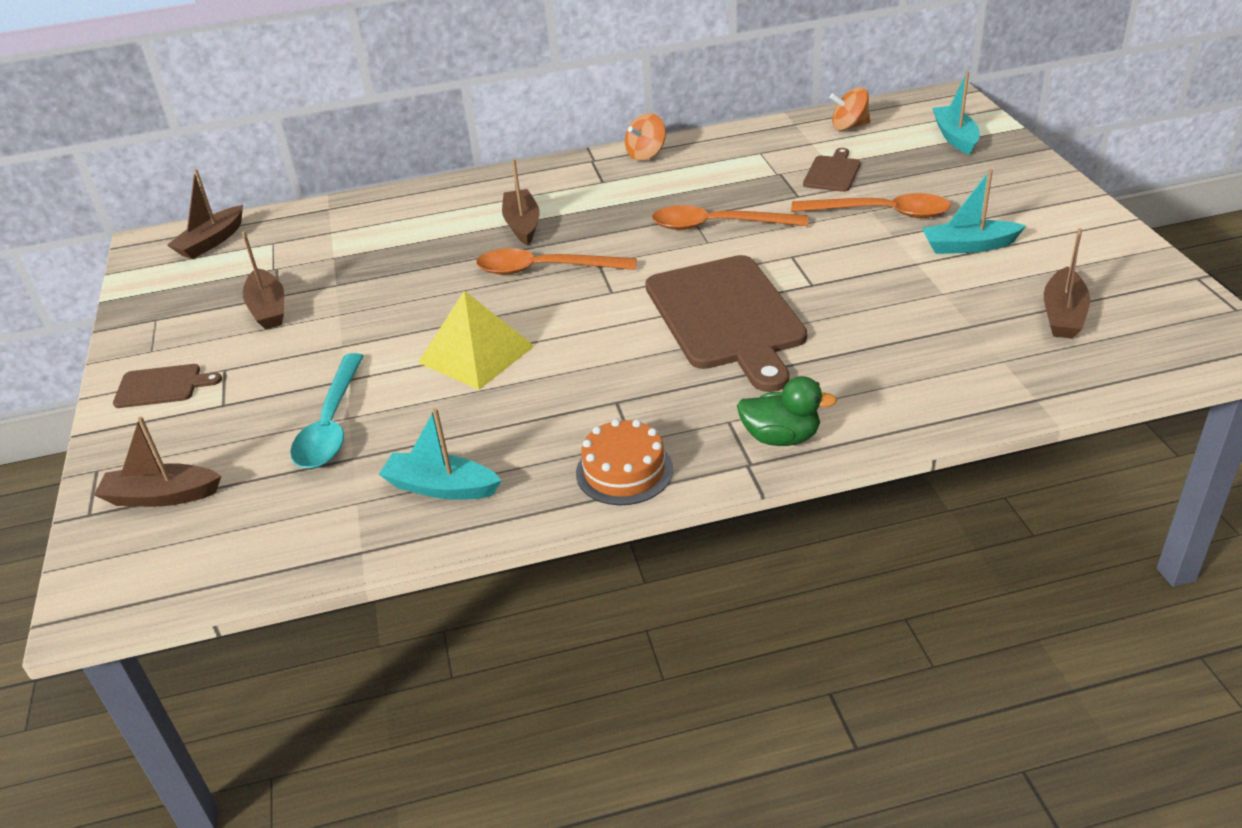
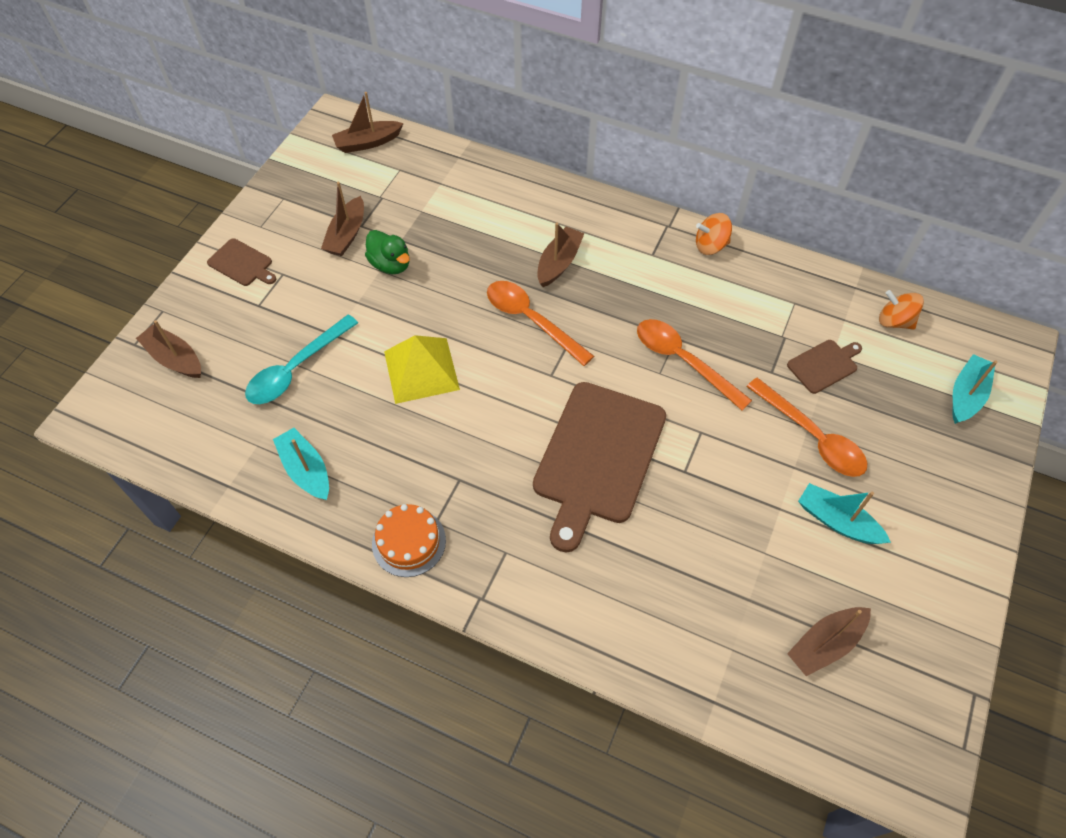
camera: 35 degrees right, 20 degrees up
(781, 437) = (521, 593): green duck -> green duck (390, 264)

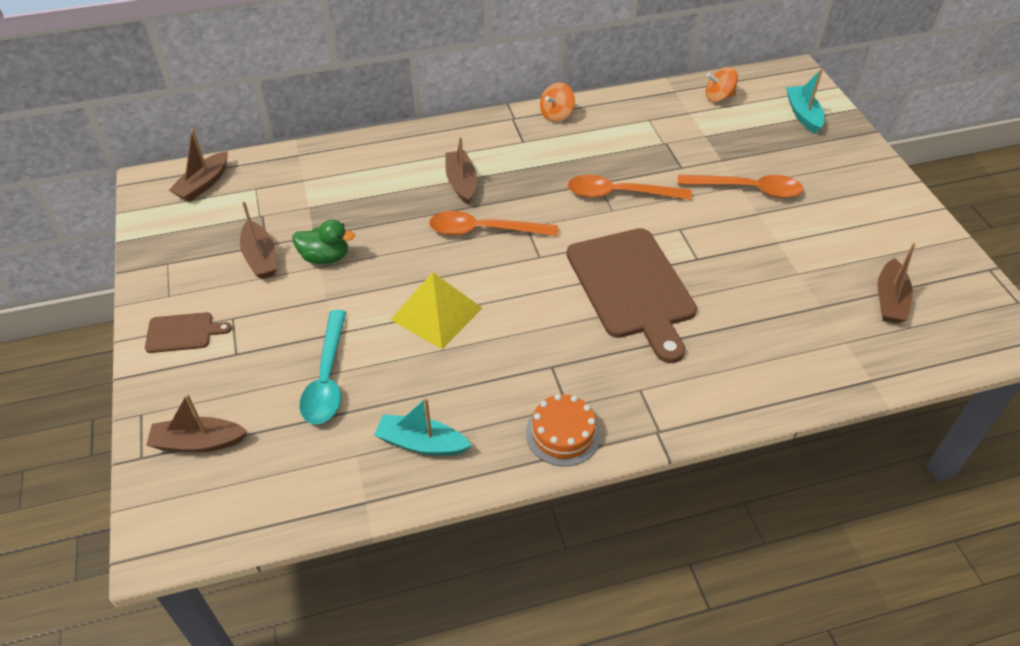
camera: 40 degrees left, 10 degrees down
(824, 365) = (707, 145): brown cutting board -> none
(837, 521) = (816, 227): turquoise boat -> none

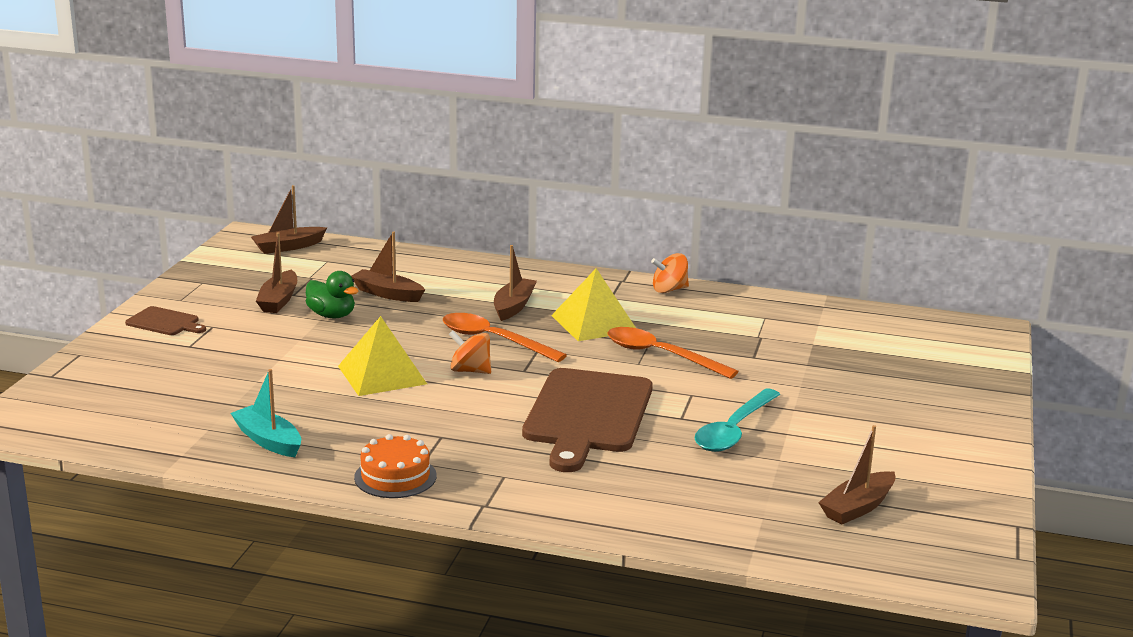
camera: 30 degrees right, 25 degrees down
(198, 442) = (101, 382): brown boat -> brown boat (387, 294)
(327, 378) = (242, 381): turquoise spoon -> turquoise spoon (734, 430)
(538, 177) = (594, 323): none -> yellow pyramid
(719, 97) = (868, 323): orange spinning top -> orange spinning top (470, 370)
(748, 189) = (806, 391): orange spoon -> none
(803, 115) = (952, 359): turquoise boat -> none

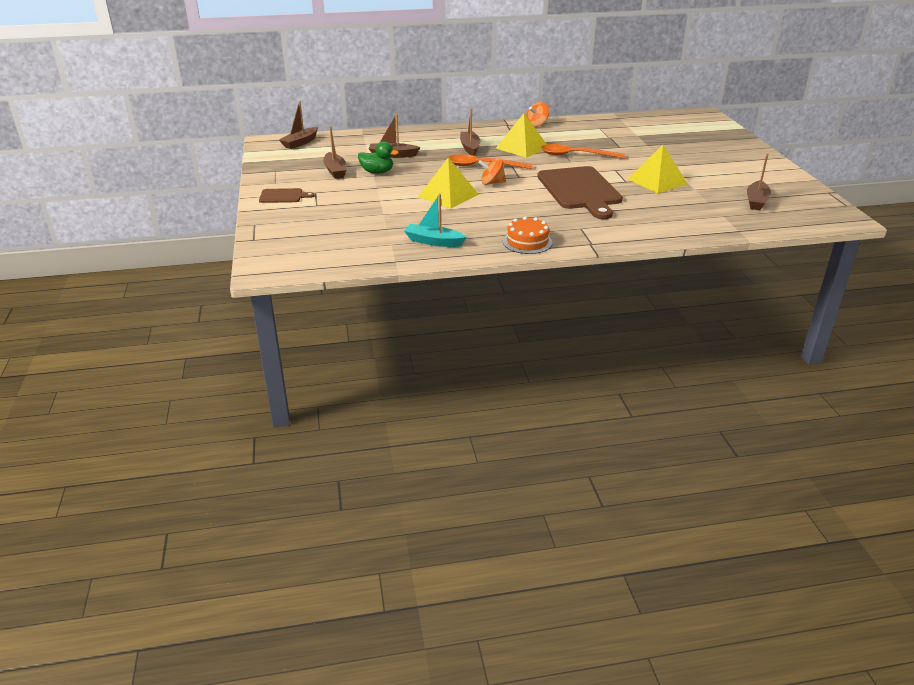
camera: 25 degrees left, 10 degrees up
(734, 430) = (657, 181): turquoise spoon -> yellow pyramid

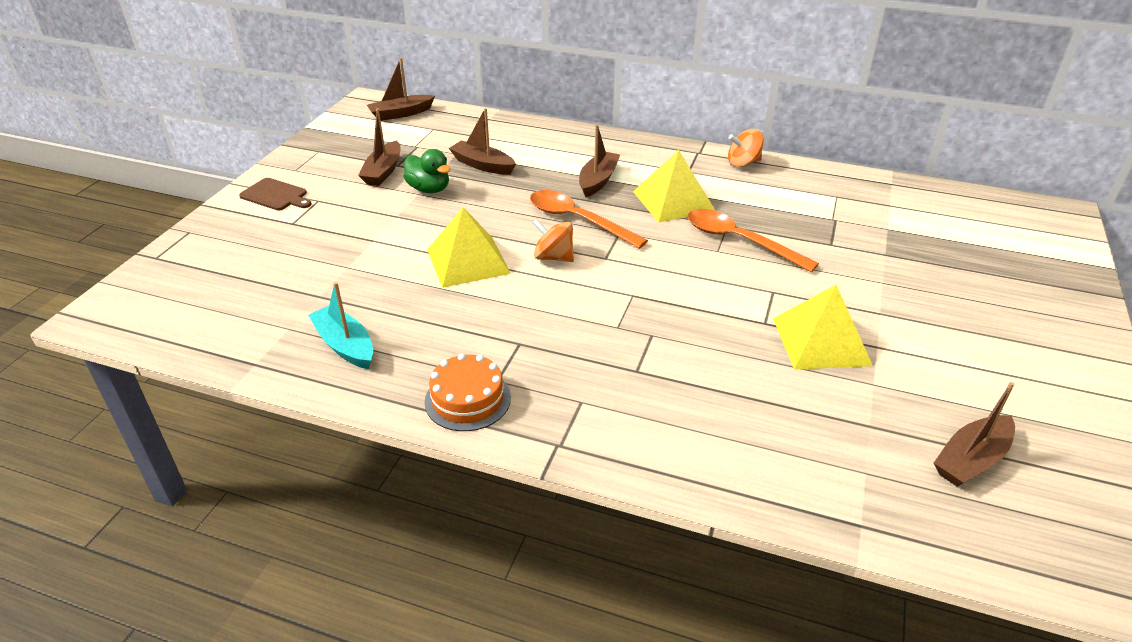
camera: 30 degrees right, 5 degrees up
(580, 190) = (668, 317): brown cutting board -> none

